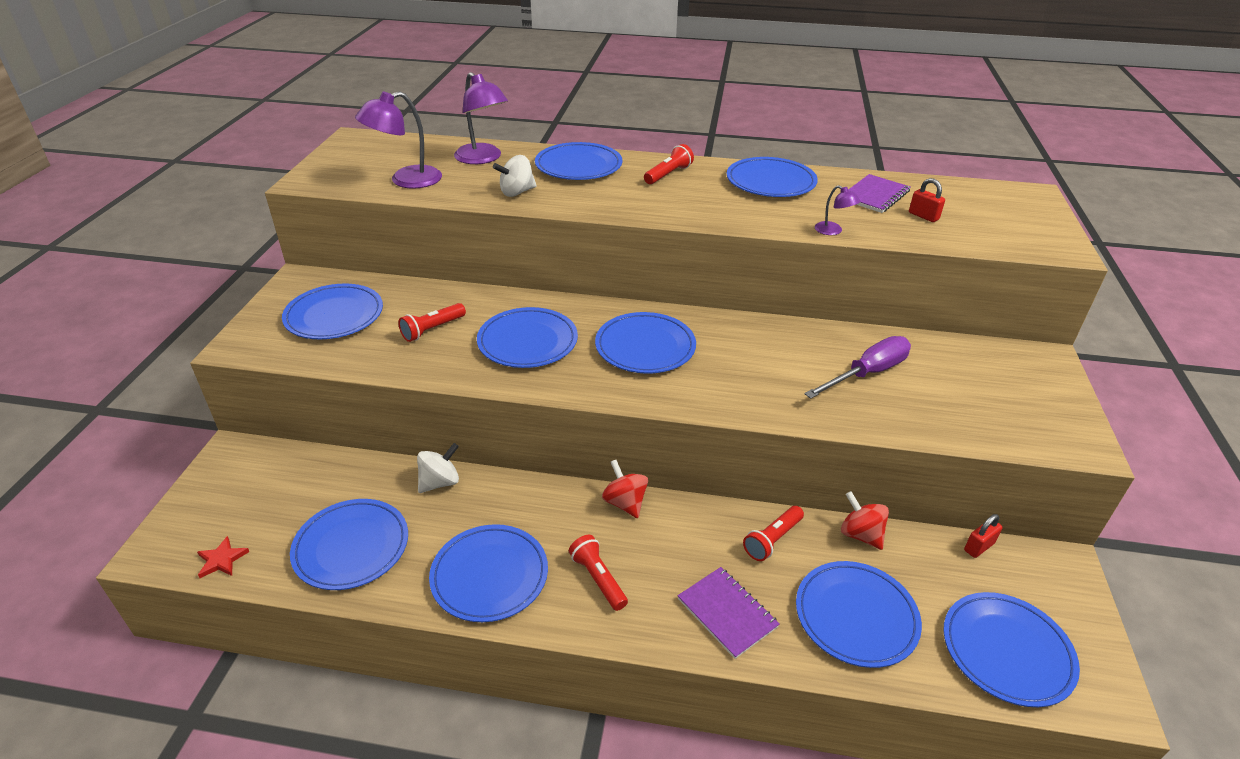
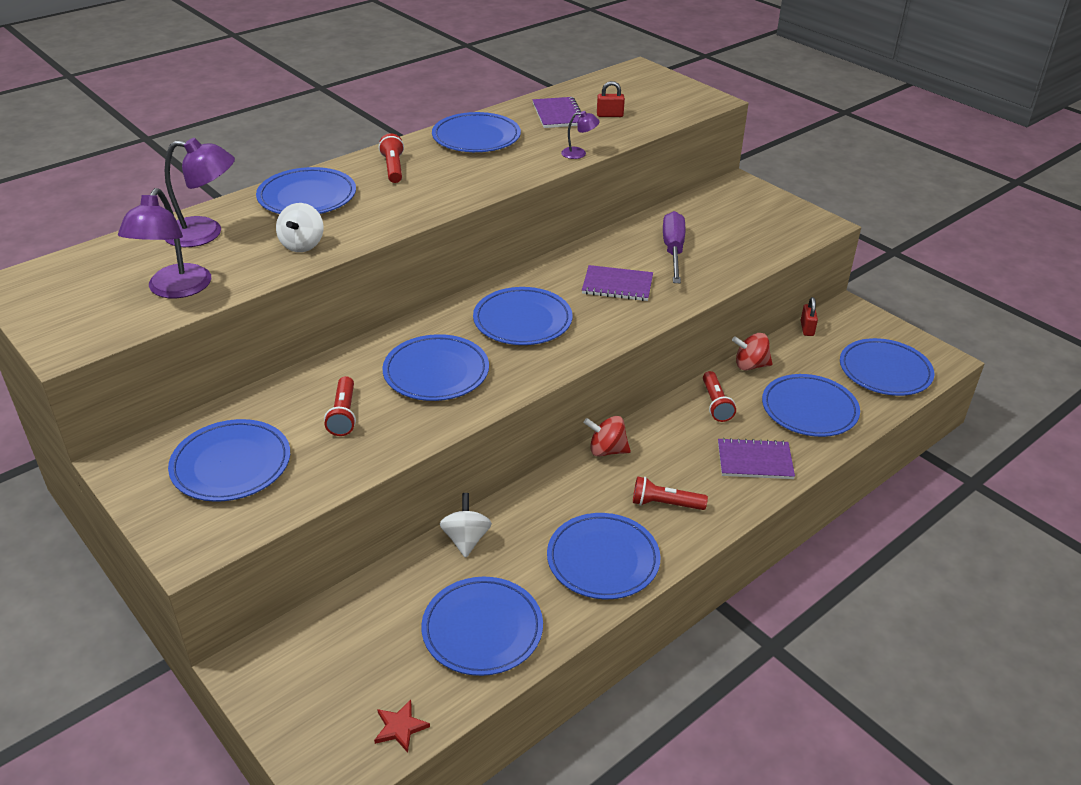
camera: 50 degrees left, 0 degrees up
(765, 369) = (617, 285): none -> purple notebook

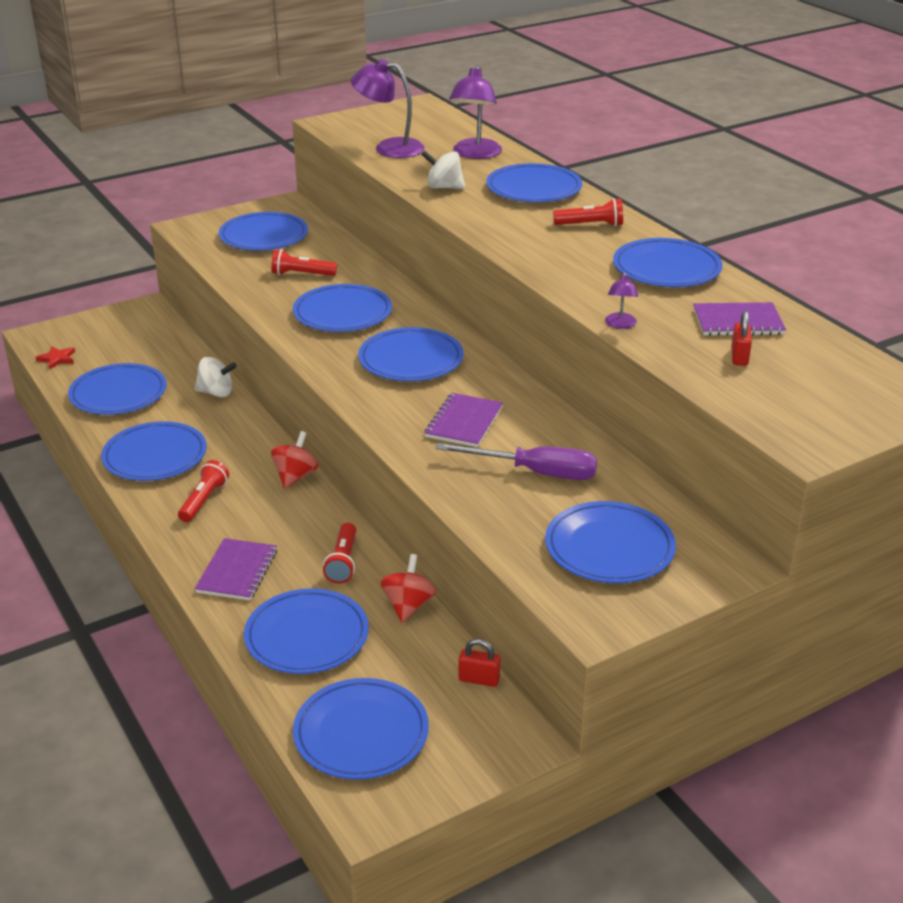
camera: 100 degrees right, 5 degrees down
(715, 404) = (343, 562): red flashlight -> red flashlight turned 90 degrees counterclockwise
(745, 221) = (609, 548): none -> blue plate

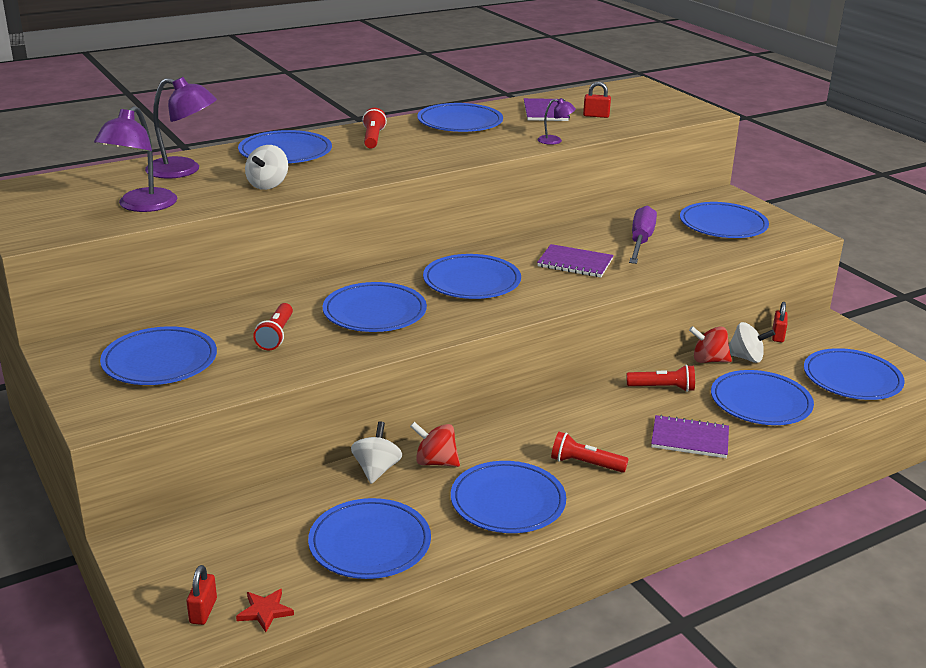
camera: 90 degrees left, 5 degrees down
(66, 338) = (203, 611): none -> red padlock
(295, 476) = (539, 414): red spinning top -> red spinning top (435, 462)
(415, 639) = (746, 358): none -> white spinning top

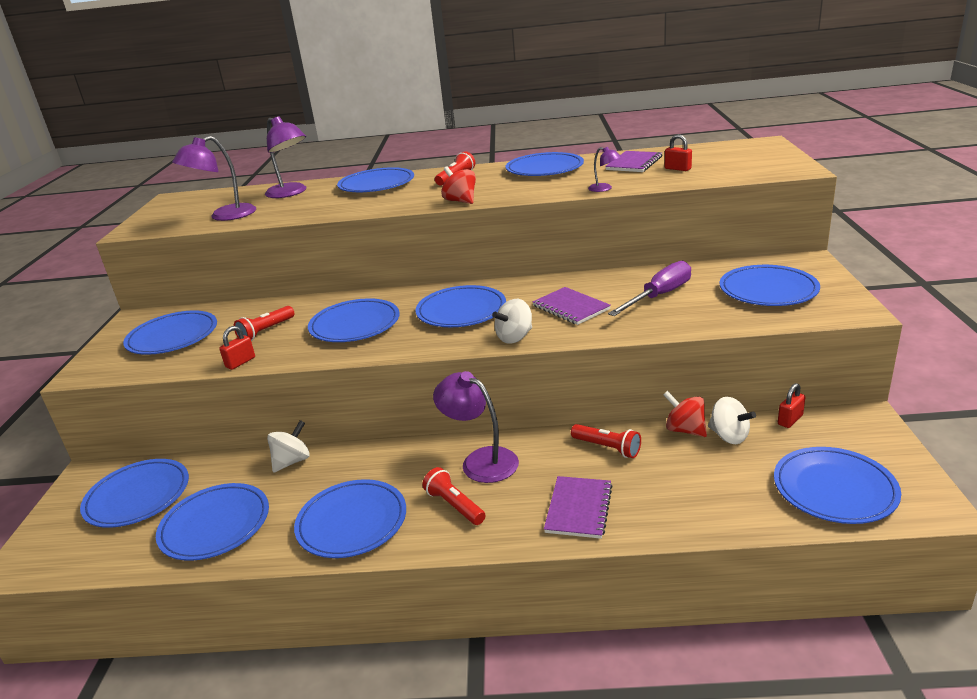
camera: 35 degrees right, 0 degrees up
(203, 611) = (58, 542): red padlock -> red padlock (240, 362)
(265, 611) = (88, 558): red star -> none
(268, 185) = (325, 208): white spinning top -> white spinning top (515, 337)
(435, 462) = (340, 467): red spinning top -> red spinning top (460, 201)
(565, 423) = (480, 460): none -> purple lamp
(689, 439) = (579, 508): purple notebook -> purple notebook turned 60 degrees clockwise
(760, 402) = (695, 489): blue plate -> blue plate (138, 496)

